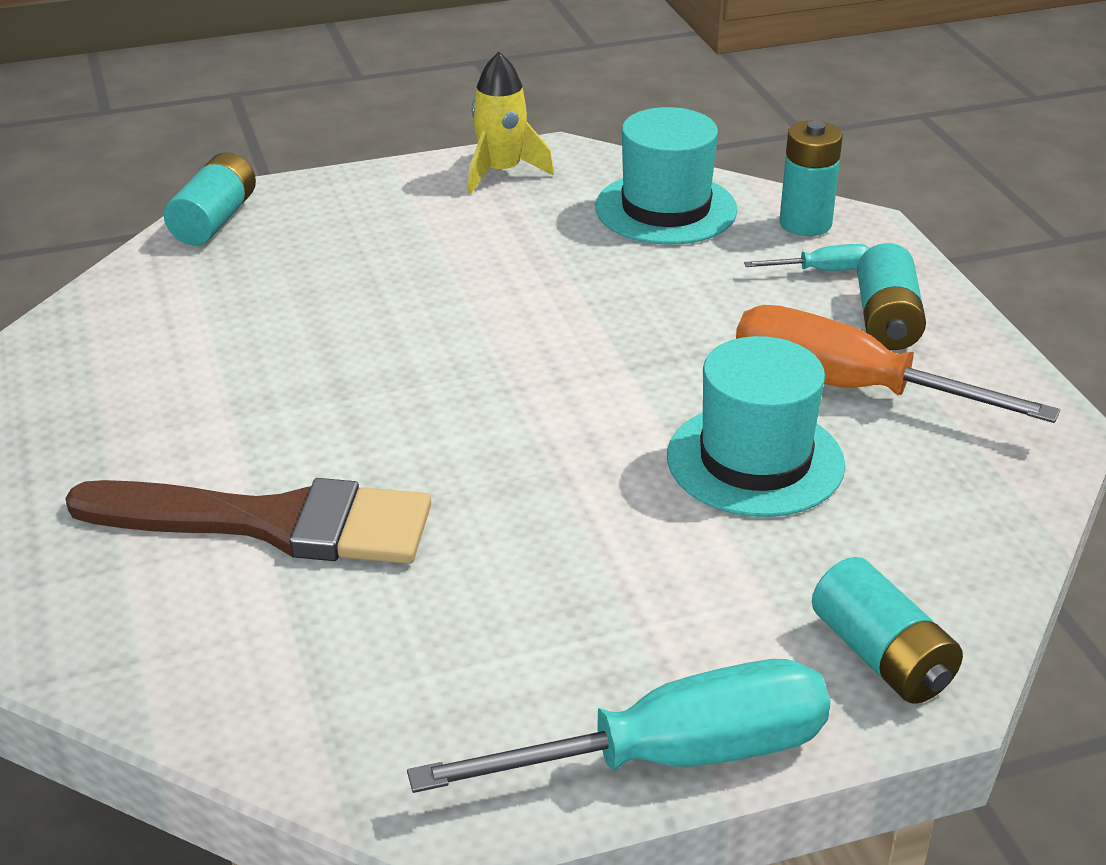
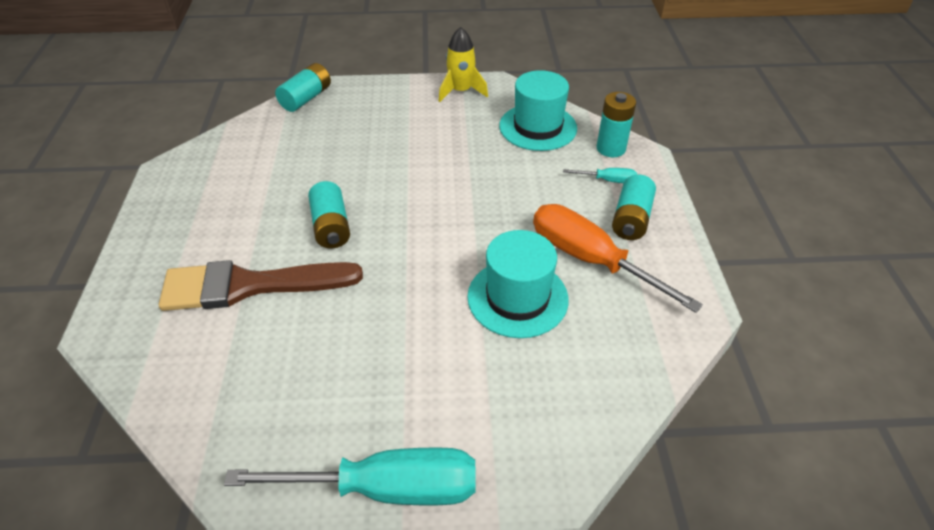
camera: 15 degrees right, 10 degrees up
(273, 523) = (249, 286): brown brush -> brown brush turned 150 degrees clockwise
(881, 656) = (533, 448): turquoise battery -> turquoise battery (331, 227)

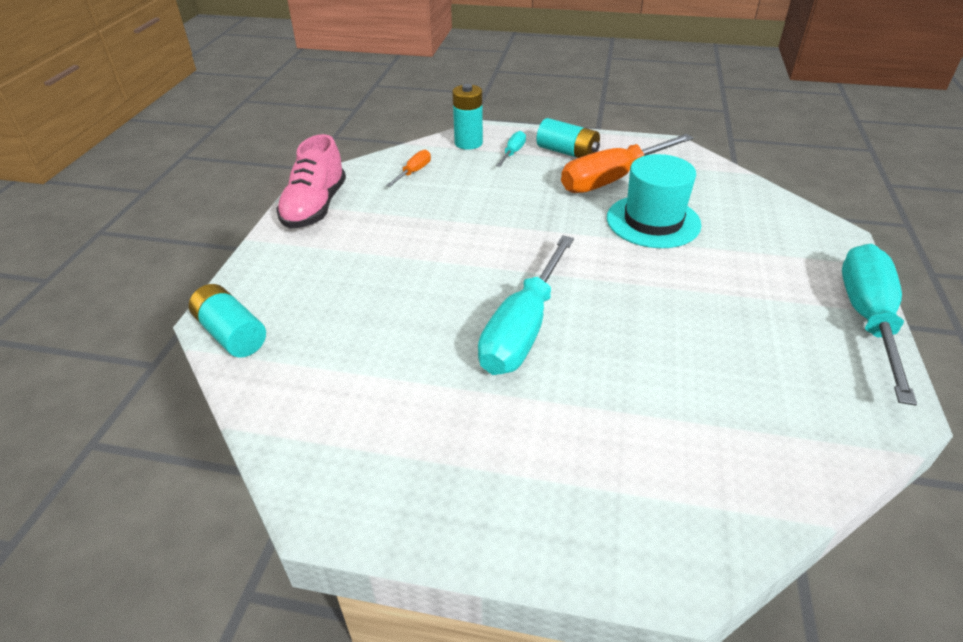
camera: 75 degrees left, 5 degrees down
(249, 286) = (611, 404): brown brush -> none
(331, 227) = (523, 328): turquoise battery -> turquoise screwdriver
(461, 91) = (315, 207): yellow rocket -> pink shoe
(538, 127) = (413, 172): turquoise hat -> orange screwdriver

